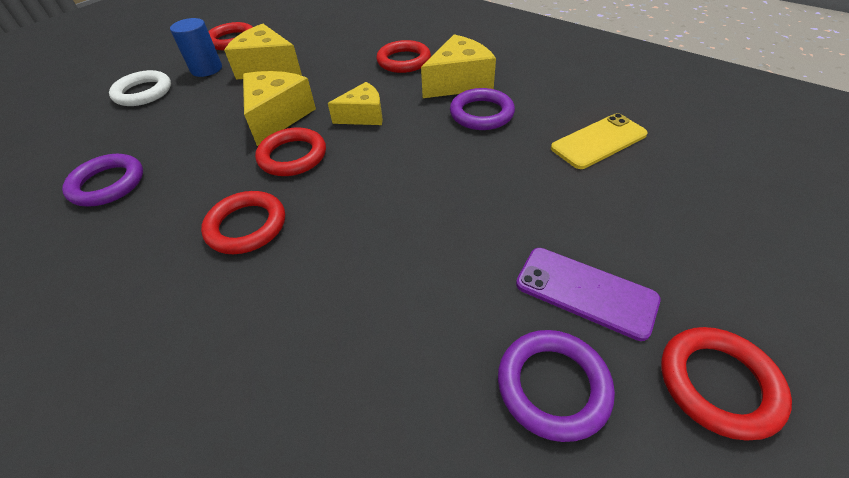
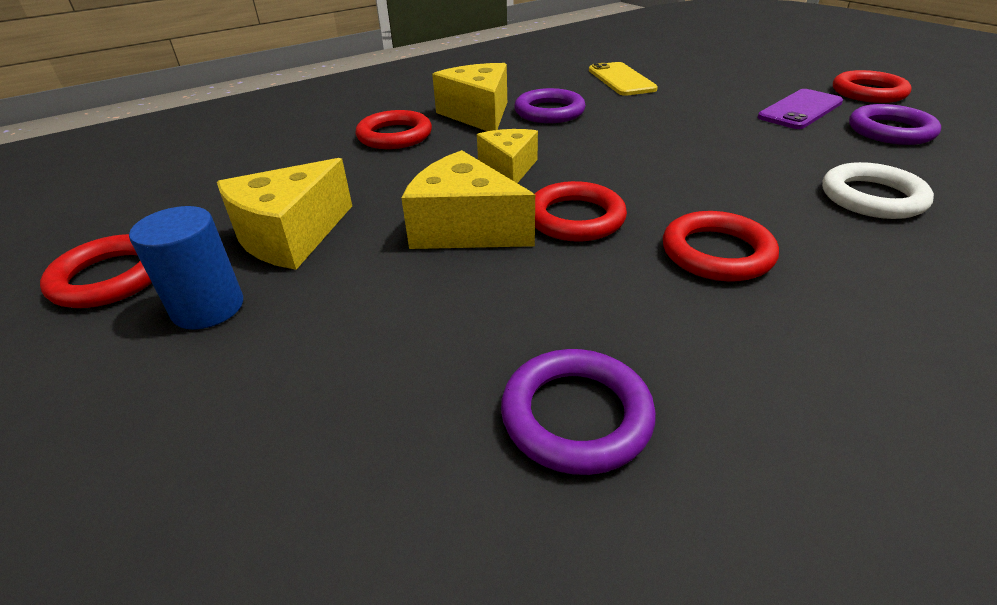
camera: 75 degrees left, 10 degrees down
(143, 92) = (214, 404): white ring -> white ring (872, 197)

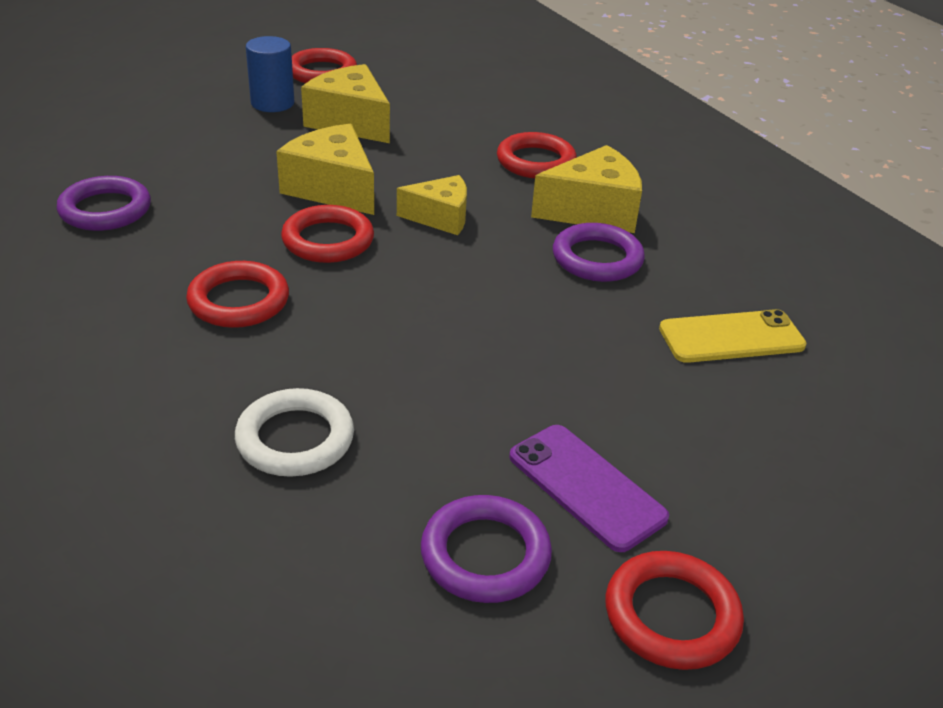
camera: 90 degrees right, 0 degrees up
(464, 228) = (332, 188): yellow cheese -> yellow cheese turned 75 degrees counterclockwise

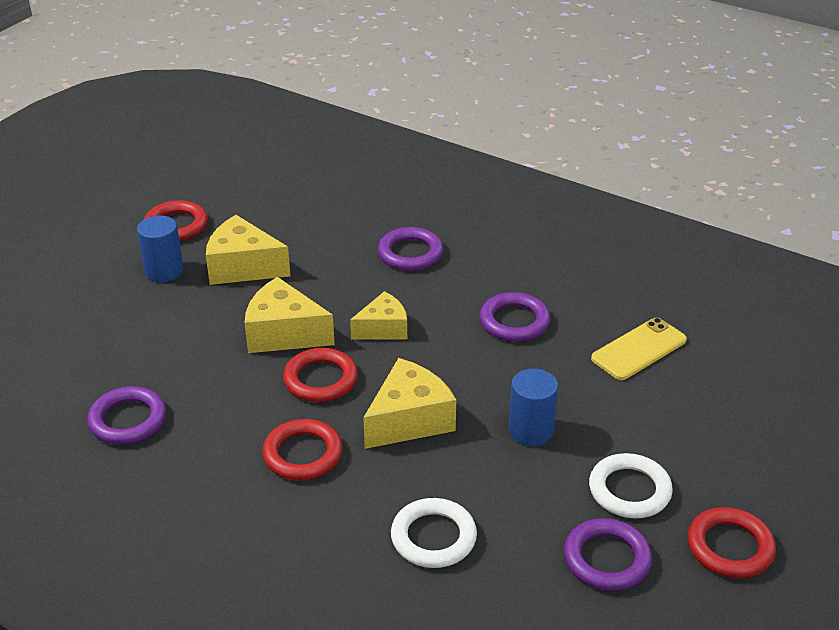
camera: 25 degrees left, 0 degrees up
(517, 373) = (531, 430): none -> blue cylinder
(536, 161) = (410, 253): red ring -> purple ring
(586, 487) = (629, 490): purple phone -> white ring
(593, 211) = (482, 282): yellow cheese -> yellow cheese (409, 420)

